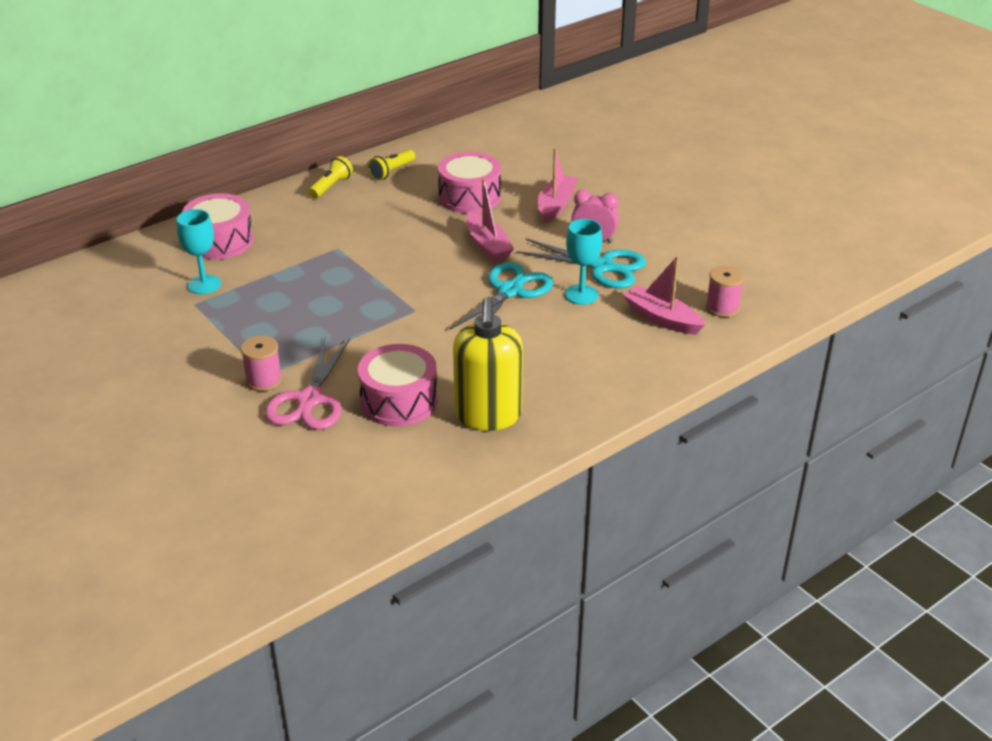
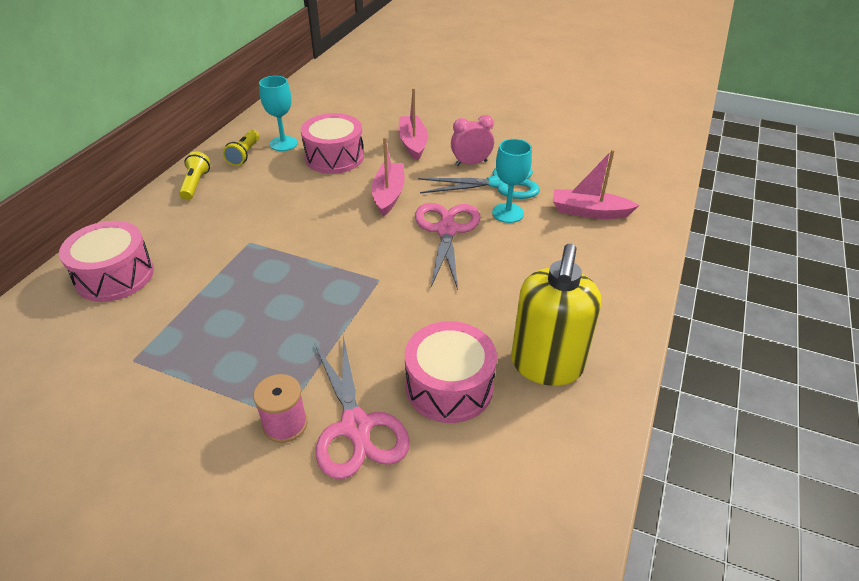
camera: 30 degrees left, 5 degrees up
(204, 284) = (129, 332): turquoise goblet -> turquoise goblet (283, 144)
(487, 245) = (388, 194): pink boat -> pink boat turned 120 degrees counterclockwise
(488, 416) = (546, 365): yellow soap dispenser -> yellow soap dispenser turned 45 degrees clockwise
(510, 291) = (447, 230): turquoise scissors -> pink scissors
(722, 308) = (621, 187): pink spool -> none

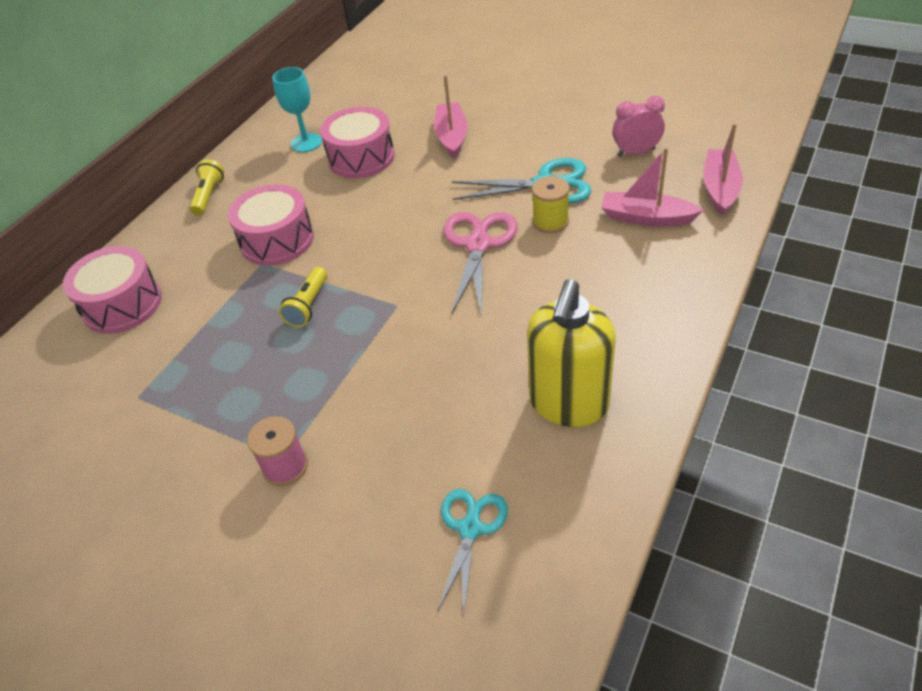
camera: 10 degrees right, 5 degrees up
(244, 155) = (263, 158): yellow flashlight -> yellow flashlight (308, 305)
(356, 426) = (357, 470): pink scissors -> none
(388, 194) = (417, 202): pink boat -> pink boat (720, 189)
(449, 386) = (459, 427): pink drum -> pink drum (277, 240)
(471, 163) = (516, 160): pink clock -> pink clock (636, 152)
(471, 480) = (470, 528): none -> turquoise scissors
(508, 213) = (550, 222): turquoise goblet -> yellow spool

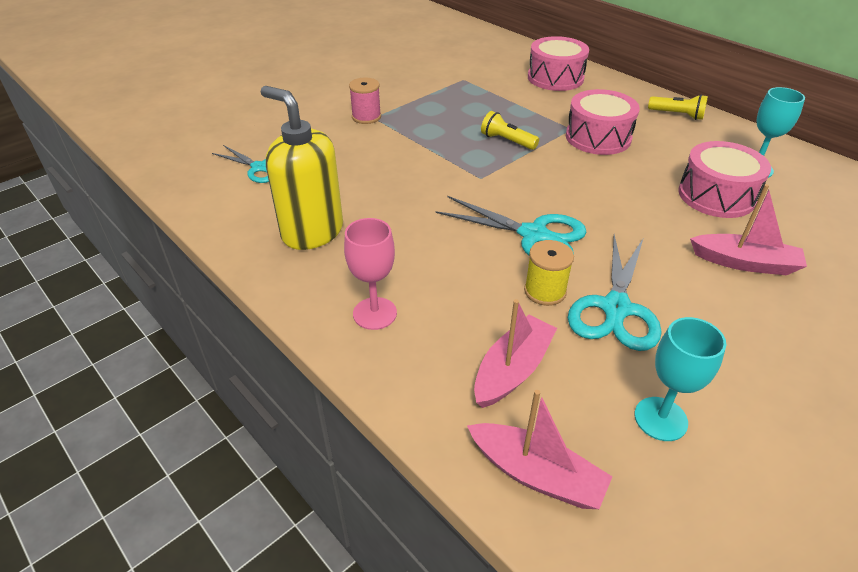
camera: 105 degrees right, 5 degrees down
(478, 245) = (533, 235): pink scissors -> turquoise scissors
(636, 152) = (660, 419): pink clock -> turquoise goblet
(647, 308) = (375, 313): none -> pink goblet

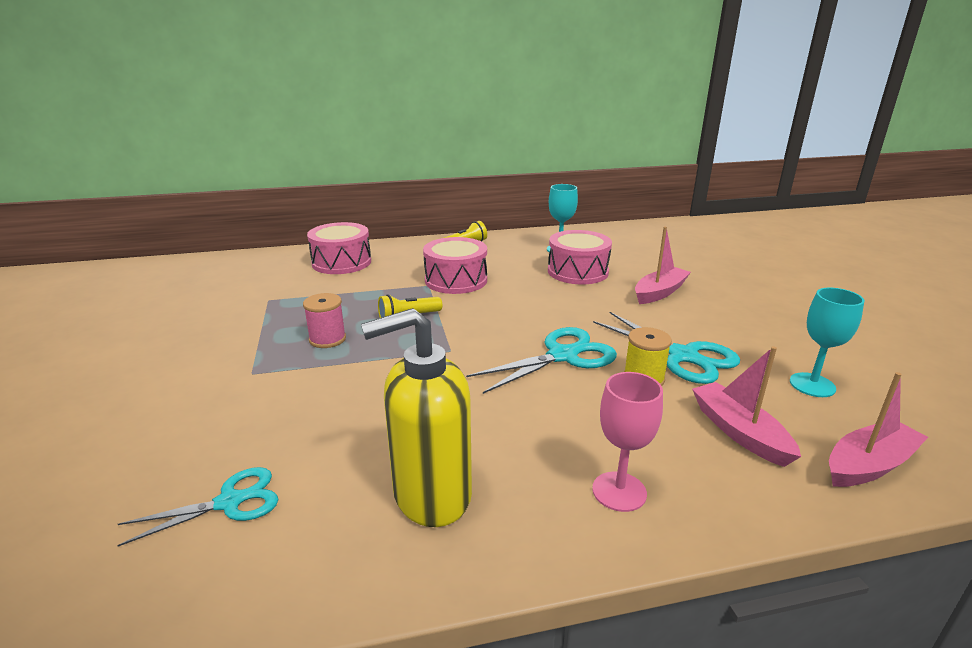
camera: 60 degrees left, 15 degrees down
(366, 117) = (243, 377): pink spool -> pink spool (327, 339)

